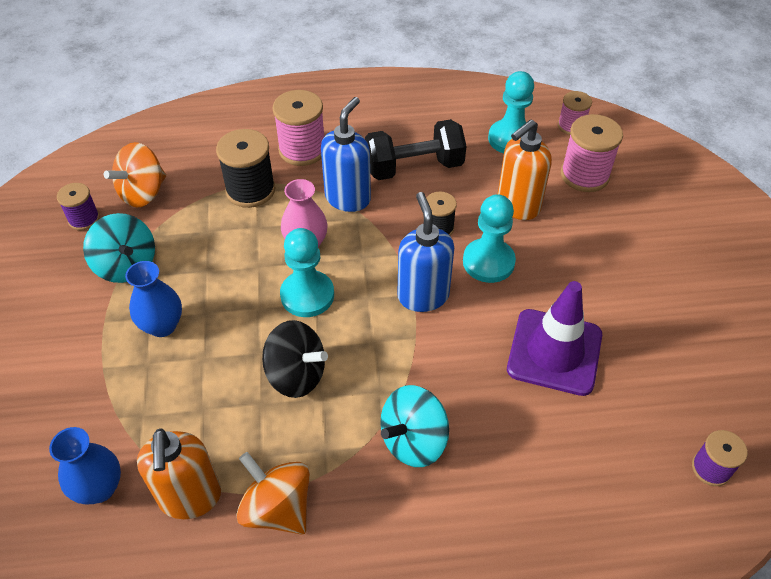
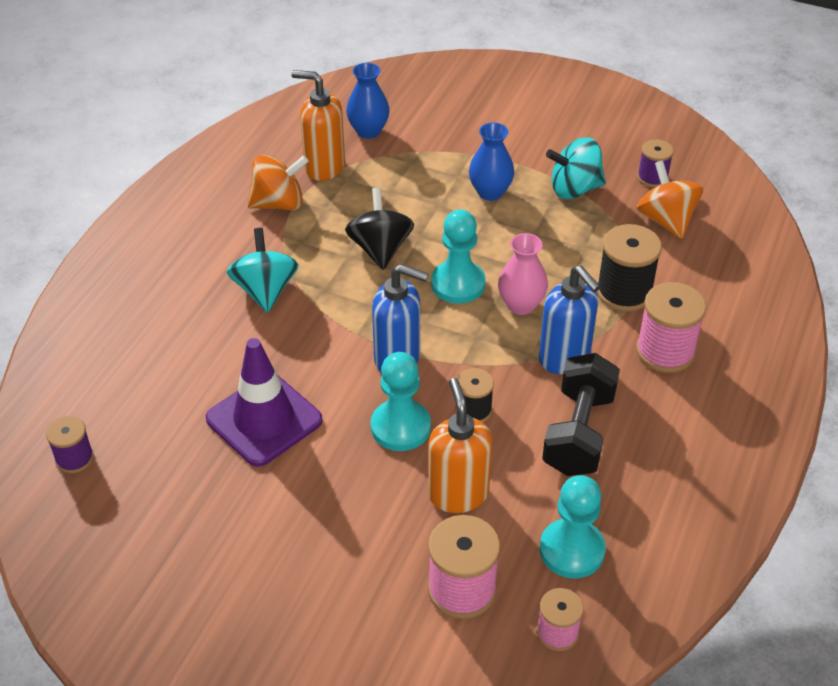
camera: 120 degrees right, 5 degrees down
(296, 375) = (380, 249): black spinning top -> black spinning top turned 120 degrees clockwise

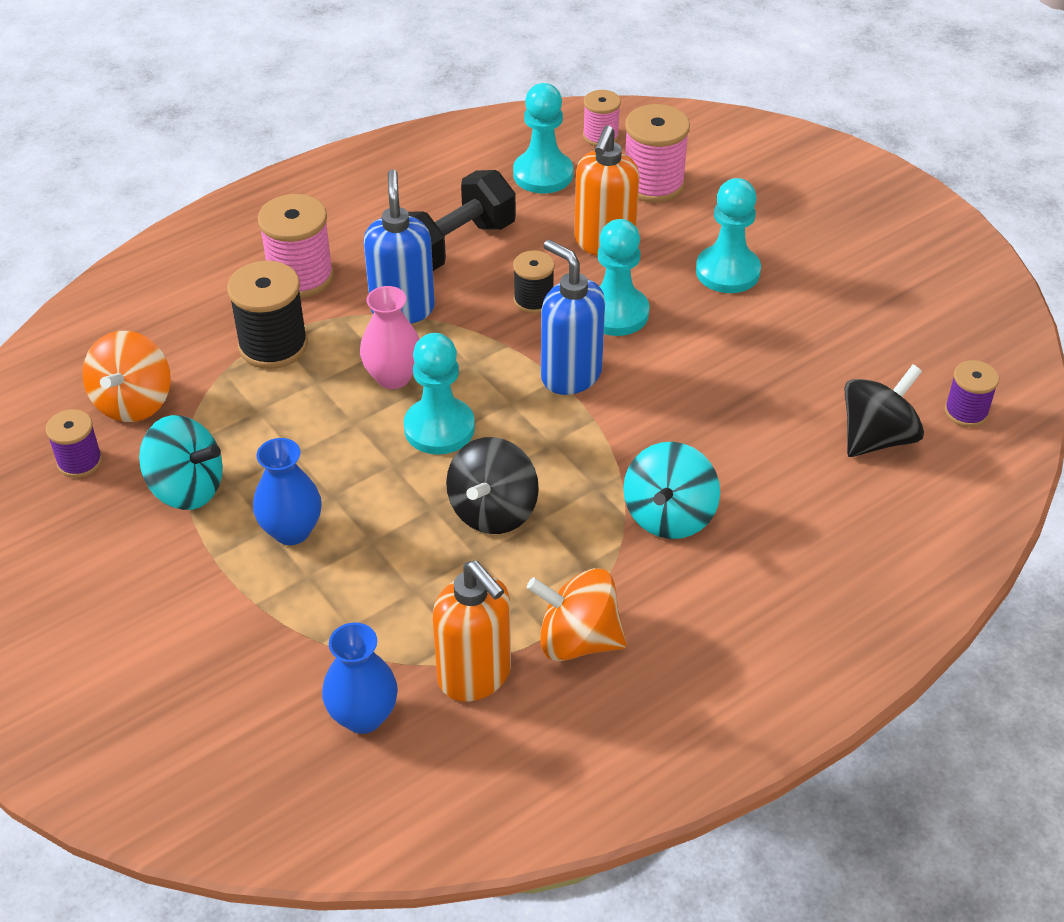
camera: 150 degrees left, 0 degrees up
(140, 405) = (877, 438): none -> black spinning top
(264, 419) = (749, 372): purple traffic cone -> none
(332, 512) = (727, 271): none -> turquoise pawn

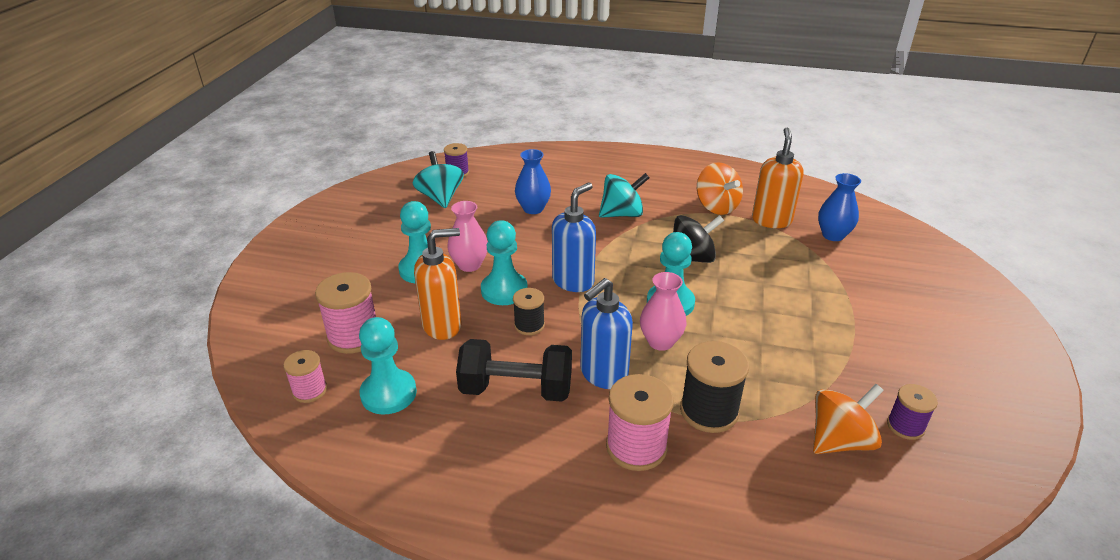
camera: 130 degrees left, 10 degrees down
(187, 488) = (843, 365): turquoise spinning top -> turquoise spinning top (440, 198)
(291, 531) = (800, 310): blue vase -> blue vase (533, 209)
(570, 375) = (573, 281): blue soap dispenser -> blue soap dispenser turned 150 degrees counterclockwise
(697, 311) = (469, 265): none -> pink vase
(877, 438) = (502, 186): black spinning top -> none

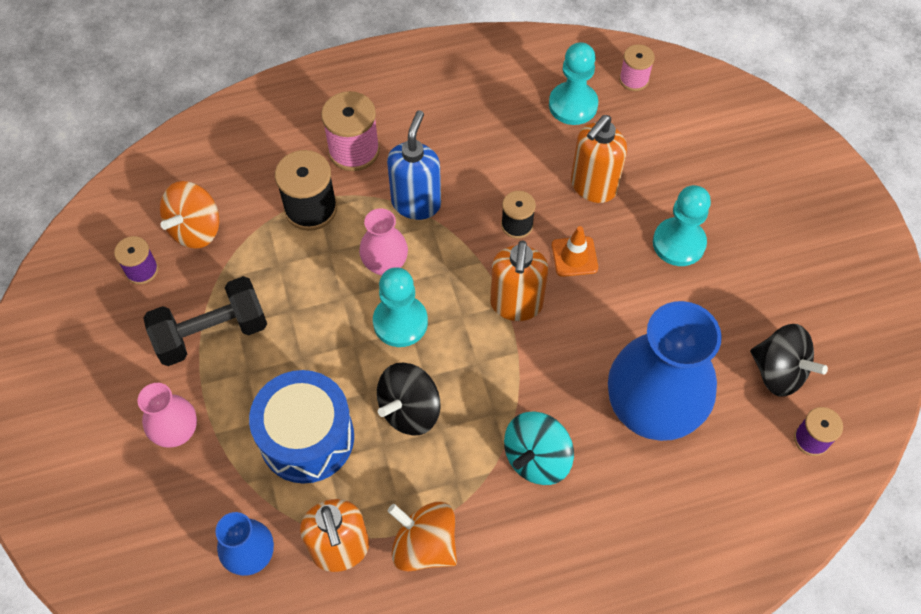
camera: 150 degrees right, 25 degrees up
(353, 336) = (656, 139): pink spool -> none
(440, 198) = (778, 372): turquoise spinning top -> black spinning top
(469, 265) = (638, 274): pink vase -> pink vase (177, 432)
(504, 290) = (574, 256): turquoise pawn -> orange traffic cone
(516, 389) = (478, 155): black dumbbell -> black dumbbell (212, 333)
(533, 209) = (651, 410): blue vase -> blue vase, size x2.01
(573, 281) = (516, 304): blue soap dispenser -> orange soap dispenser
(775, 270) = (307, 438): none -> blue drum

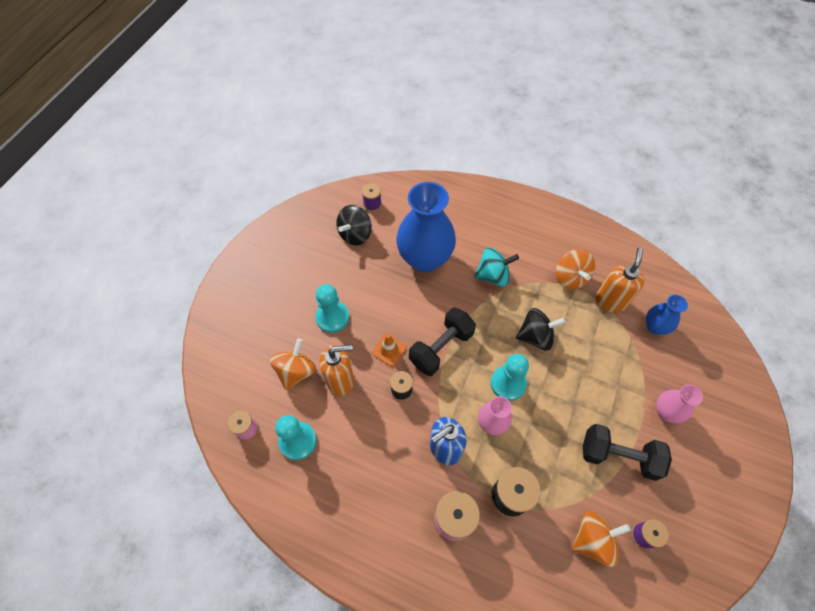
camera: 140 degrees left, 0 degrees up
(307, 438) = (597, 360): blue drum -> none
(516, 304) = (441, 348): orange soap dispenser -> black dumbbell
(650, 160) = (296, 371): none -> orange spinning top
(778, 372) = (355, 234): black spinning top -> black spinning top turned 135 degrees counterclockwise

